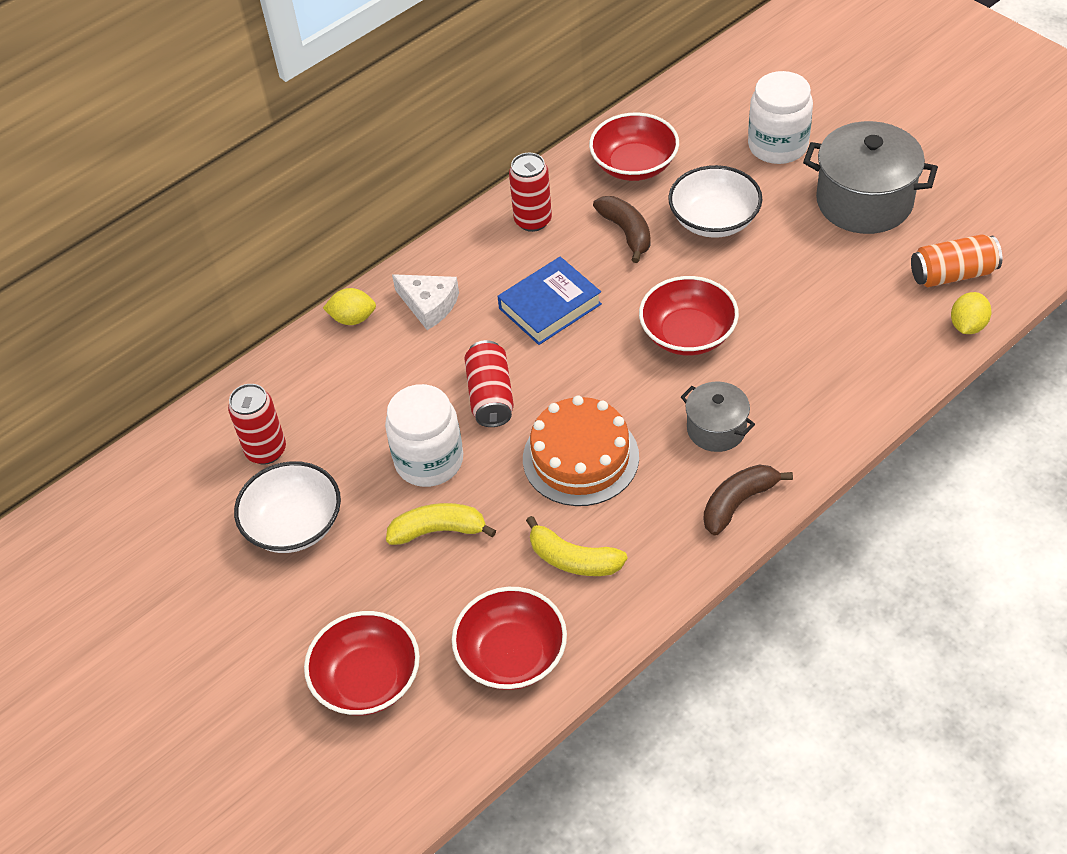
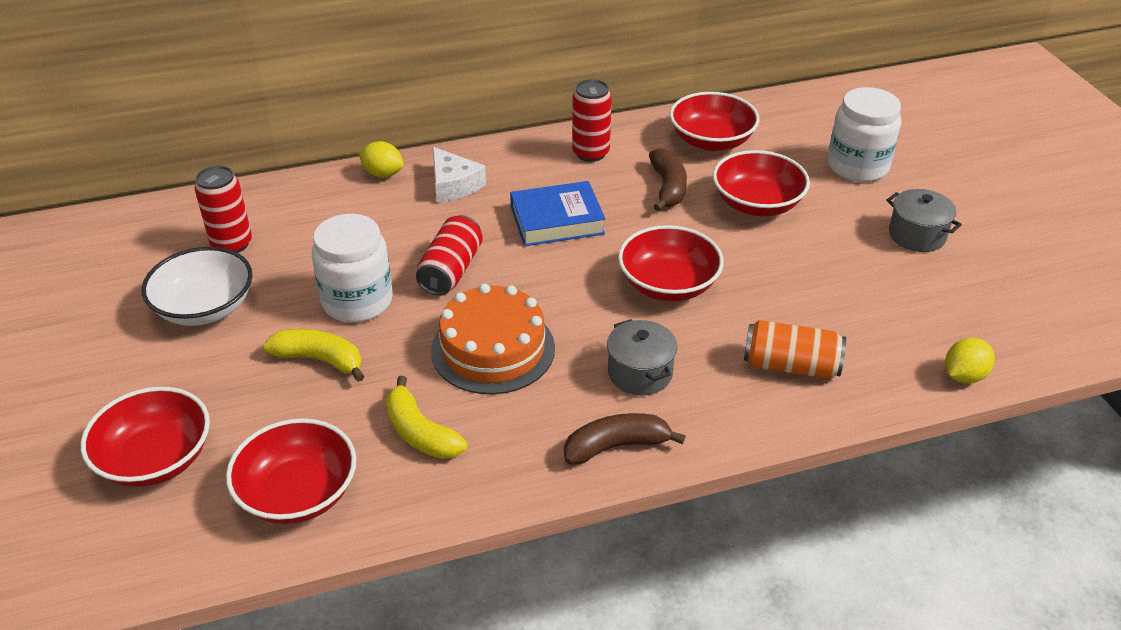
camera: 20 degrees right, 10 degrees down
(714, 220) = (757, 204): white bowl -> red bowl
(864, 201) = (917, 235): grey pot -> grey pot, size x0.55
(952, 274) = (974, 325): orange can -> orange can (790, 366)

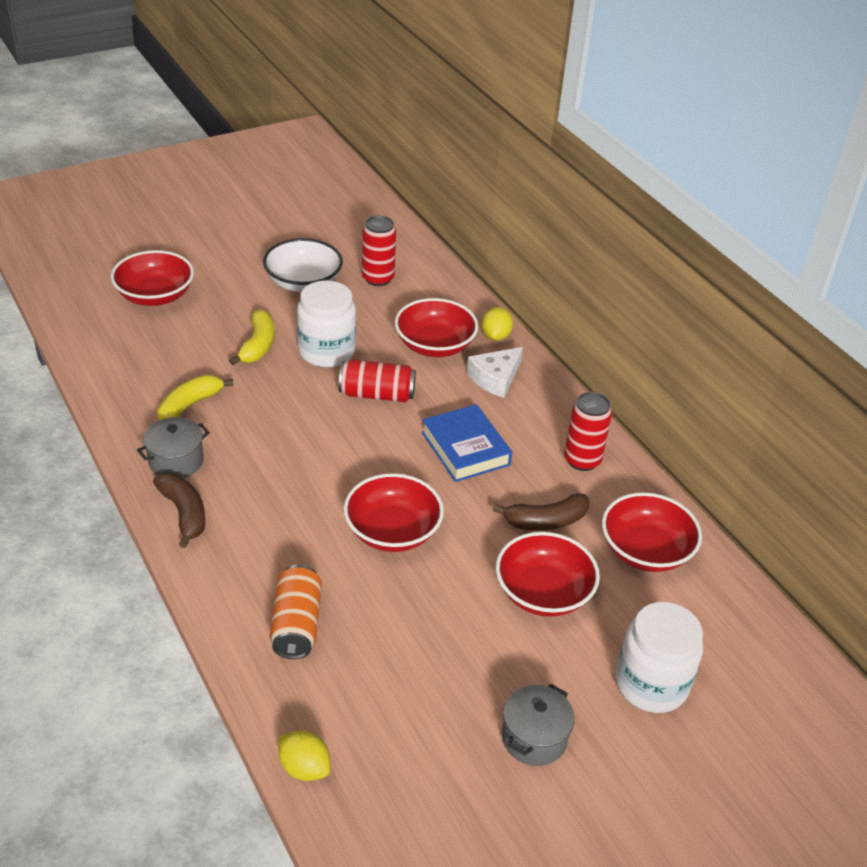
camera: 75 degrees right, 0 degrees up
(298, 493) = (128, 360): red bowl -> red bowl (434, 345)
(493, 349) = (285, 431): orange cake -> none
(640, 373) = (270, 521): grey pot -> grey pot (176, 461)

